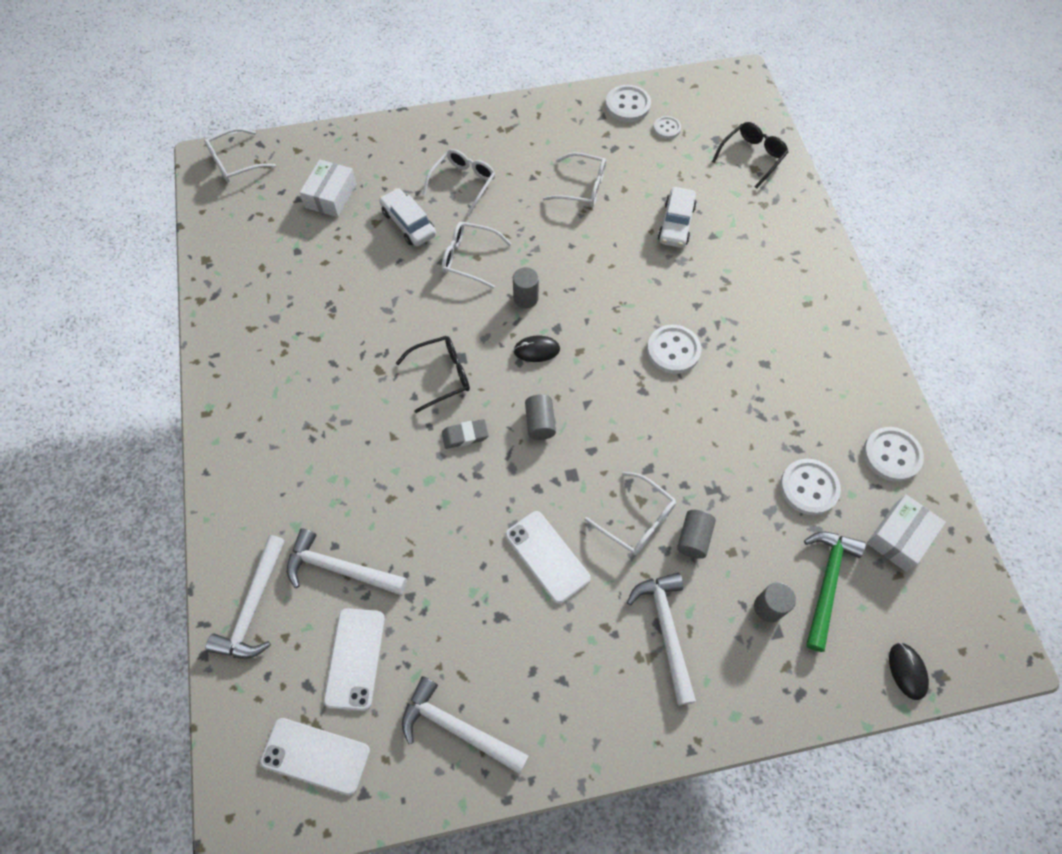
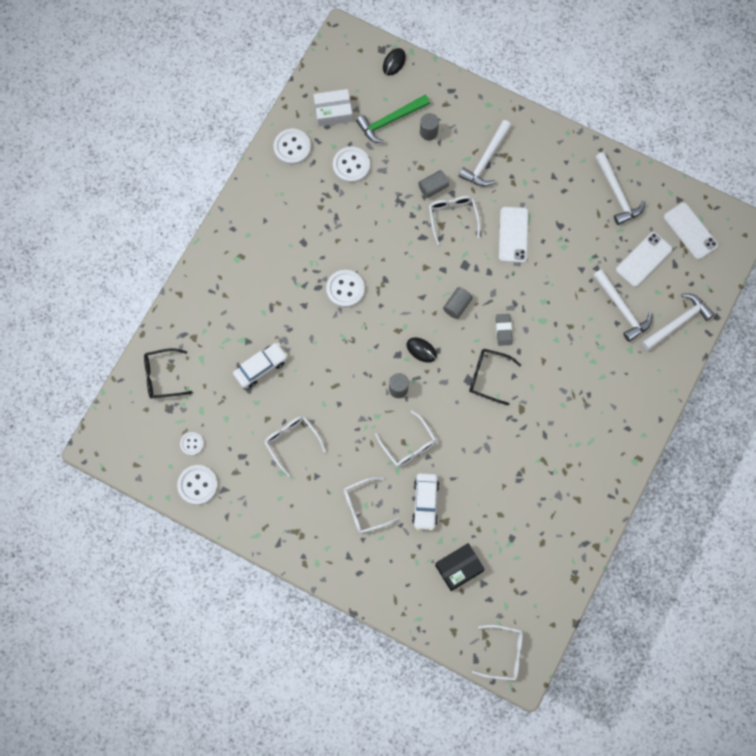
camera: 140 degrees left, 10 degrees up
(331, 196) = (459, 568): white box -> black box
(465, 435) = (503, 330): grey eraser -> grey eraser turned 60 degrees clockwise

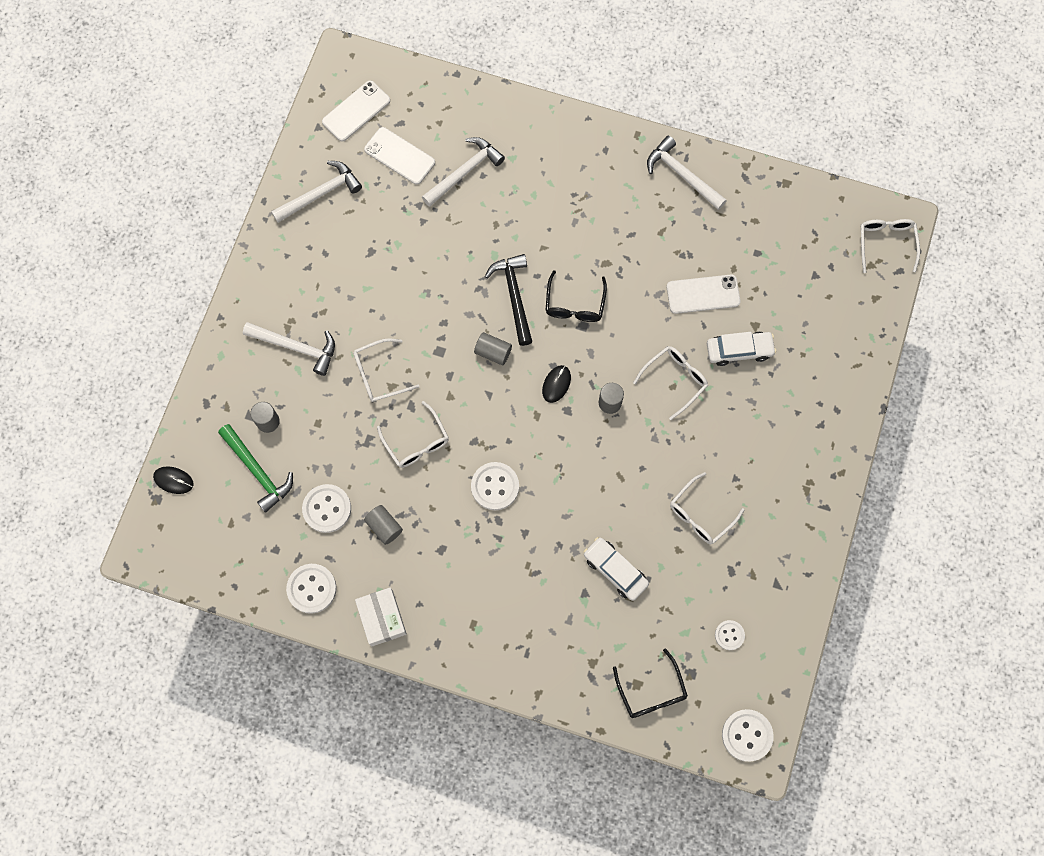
camera: 100 degrees left, 0 degrees up
(197, 485) = (778, 617): white button -> white button (747, 735)
(333, 111) = (253, 545): white box -> white box (382, 618)
(364, 508) = (760, 416): white glasses -> white glasses (416, 442)
(433, 187) = (343, 404): grey cylinder -> grey cylinder (384, 527)
(459, 568) = (804, 303): black box -> none
(503, 330) = (514, 296): grey eraser -> black hammer
(513, 235) = (391, 302): white phone -> white phone (703, 294)
(678, 322) = (470, 112): white hammer -> white hammer (682, 175)

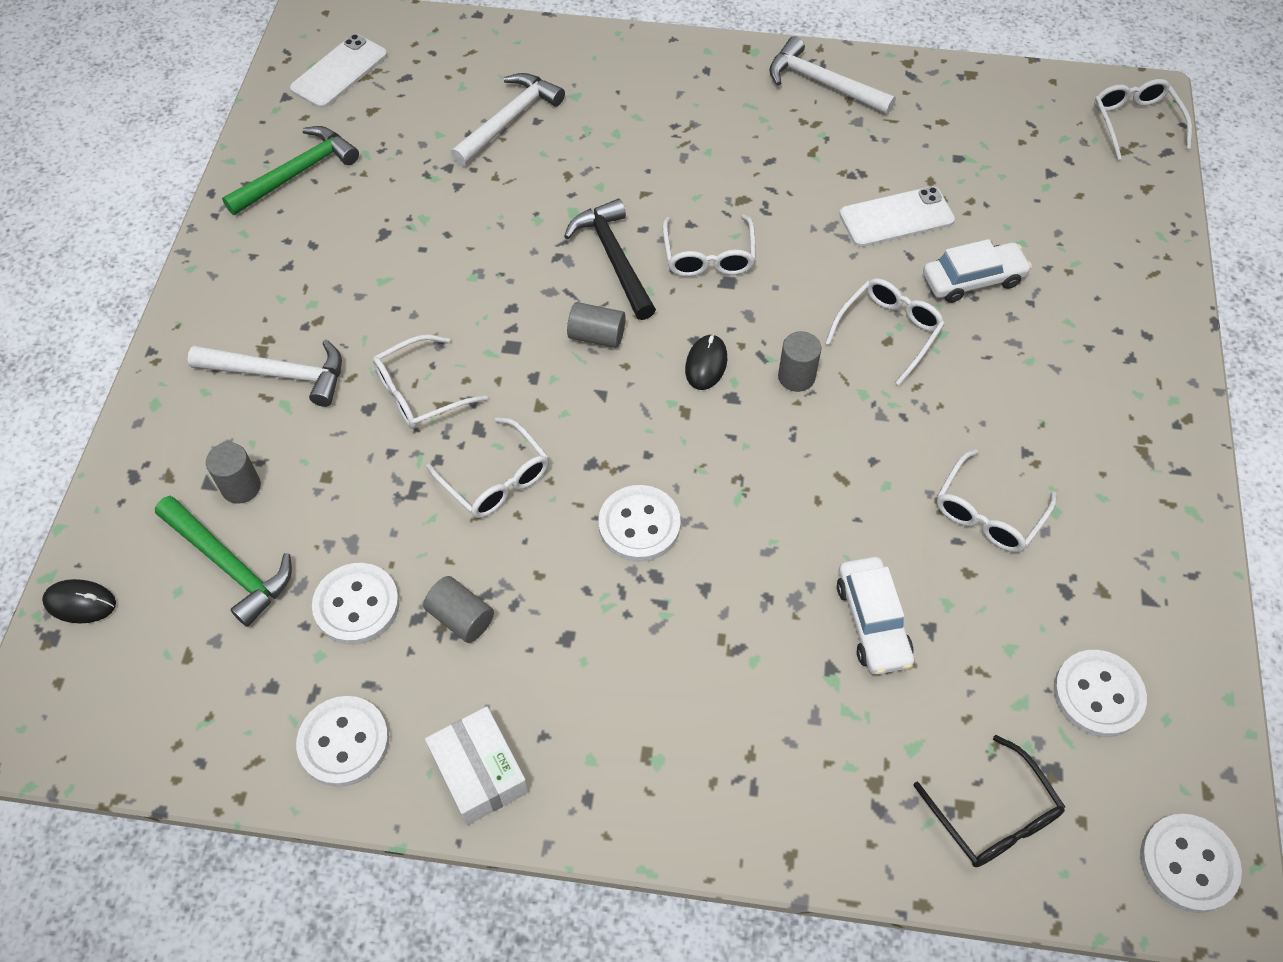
camera: 10 degrees left, 15 degrees down
(320, 194) = (297, 173): white hammer -> green hammer
(399, 156) = (410, 114): white phone -> none
(574, 304) = (708, 256): black glasses -> white glasses
(615, 570) = (872, 622): white car -> white car turned 135 degrees counterclockwise
(729, 635) = (1098, 694): white button -> white button, size x1.68

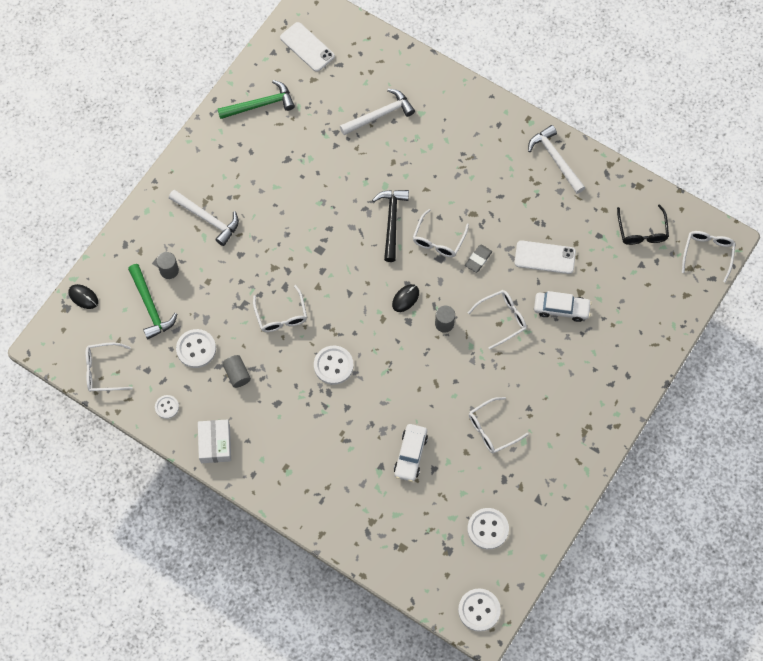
camera: 25 degrees right, 10 degrees up
(339, 72) = (307, 47): white phone -> white phone turned 75 degrees clockwise
(344, 742) = (167, 407): white button -> white button, size x0.60
(419, 392) = (266, 256): white glasses -> white glasses (103, 370)
(597, 336) = (362, 261): grey cylinder -> none
(792, 260) = (478, 259): none -> grey eraser
(994, 816) = (412, 556): black glasses -> black glasses (642, 231)

